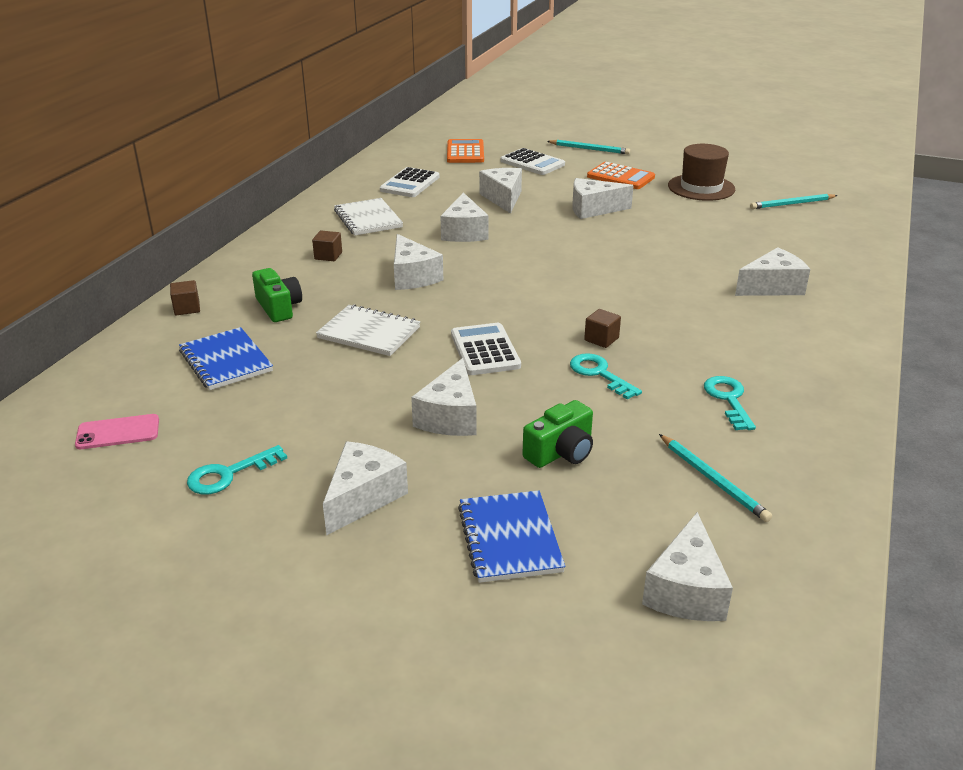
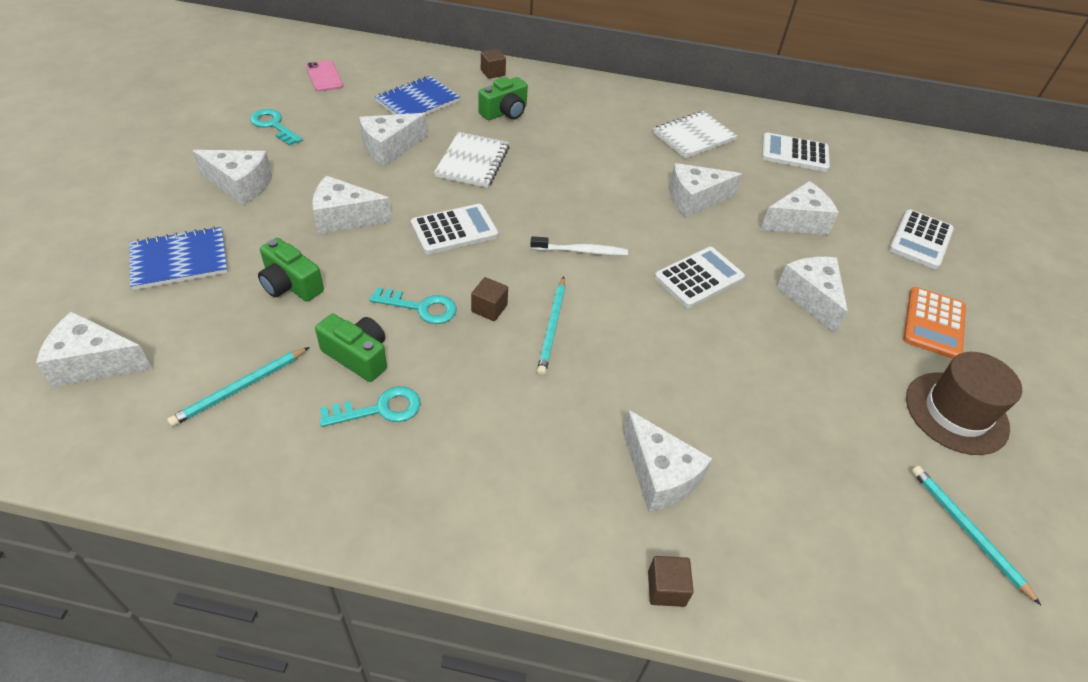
camera: 75 degrees right, 15 degrees up
(328, 256) = (606, 124): brown cube -> brown cube (666, 588)
(412, 276) = (583, 175): white cheese -> white cheese (389, 148)
(465, 152) = (911, 184): orange calculator -> none
(527, 289) = (581, 251): none -> white toothbrush
(567, 245) = (699, 278): none -> white calculator
(589, 149) = (1011, 291): turquoise pencil -> turquoise pencil (552, 327)
(599, 374) = (421, 307): turquoise key -> turquoise key turned 60 degrees clockwise
(665, 410) = (358, 356): none -> green camera

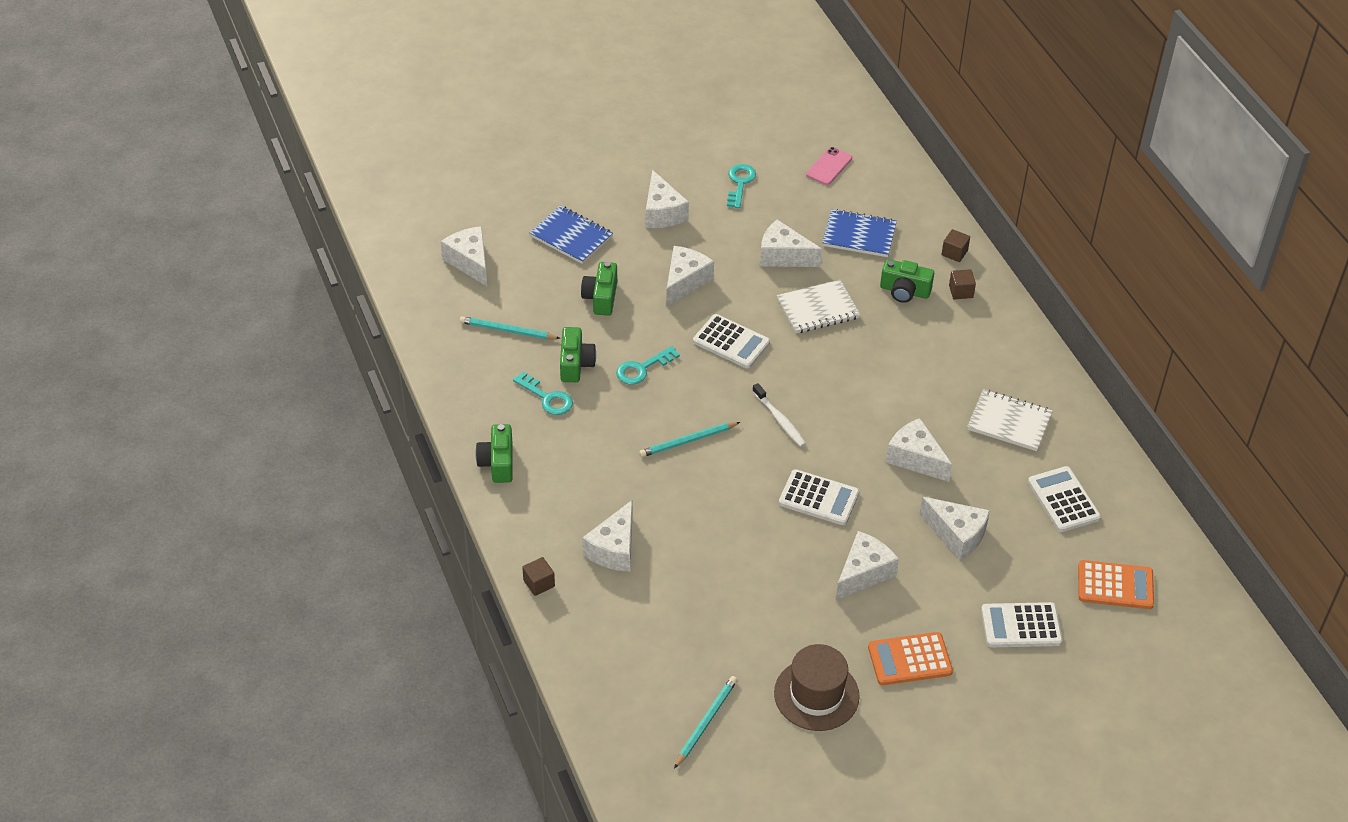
camera: 60 degrees right, 0 degrees up
(345, 218) = (685, 282): white cheese -> white cheese turned 60 degrees clockwise
(421, 307) = (642, 369): turquoise key -> turquoise key turned 75 degrees clockwise
(433, 519) = (497, 463): none -> green camera
(489, 308) = (674, 401): brown cube -> brown cube (961, 291)
(899, 174) = (1115, 585): none -> orange calculator

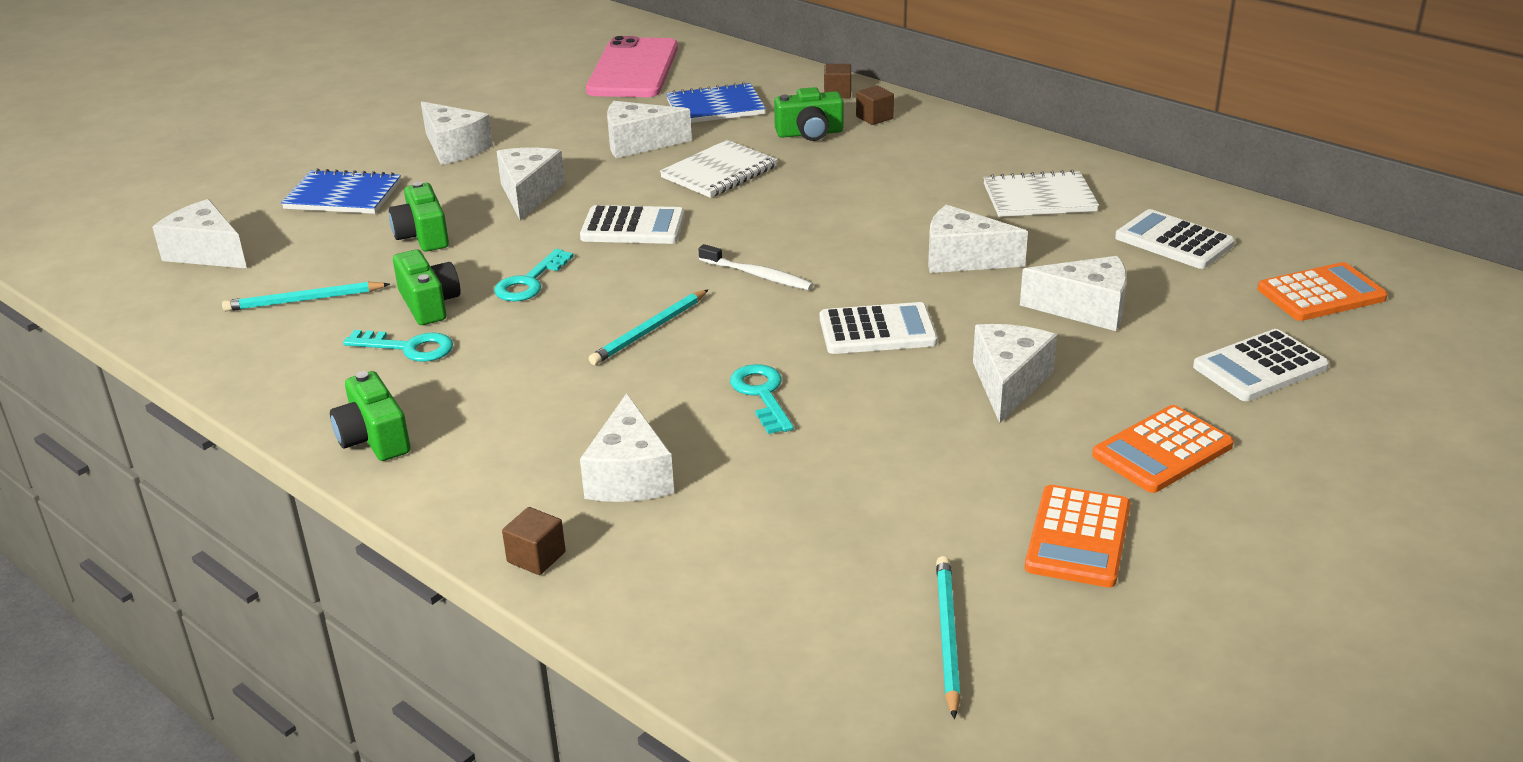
camera: 25 degrees left, 15 degrees down
(740, 183) = (536, 104): turquoise key -> turquoise key (762, 394)
(816, 694) = (1078, 537): brown hat -> orange calculator
(829, 166) = (633, 69): pink phone -> pink phone, size x2.09

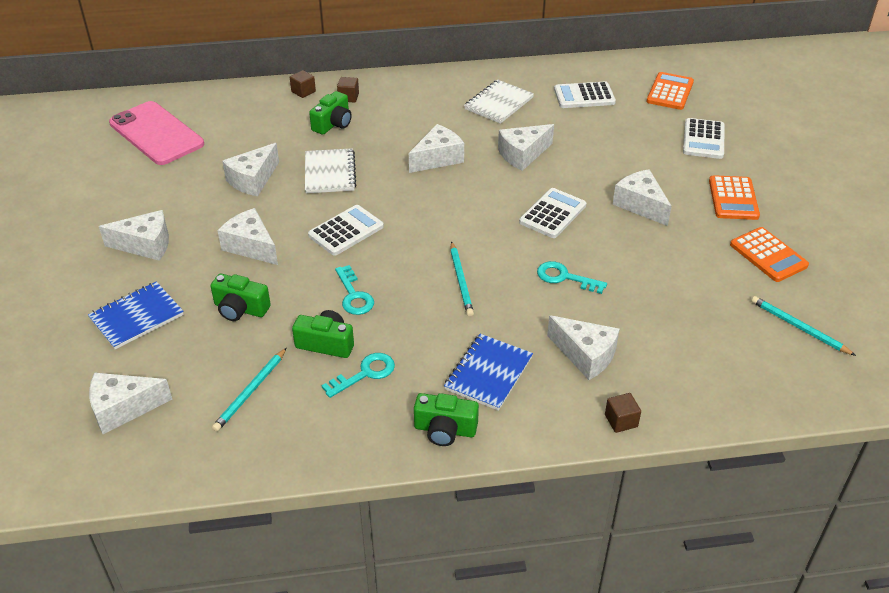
camera: 50 degrees left, 10 degrees up
(715, 107) = (253, 134): blue notebook -> blue notebook (488, 373)
(758, 275) = (454, 219): white toothbrush -> none
(1086, 309) = (608, 150): white cheese -> white cheese (438, 158)

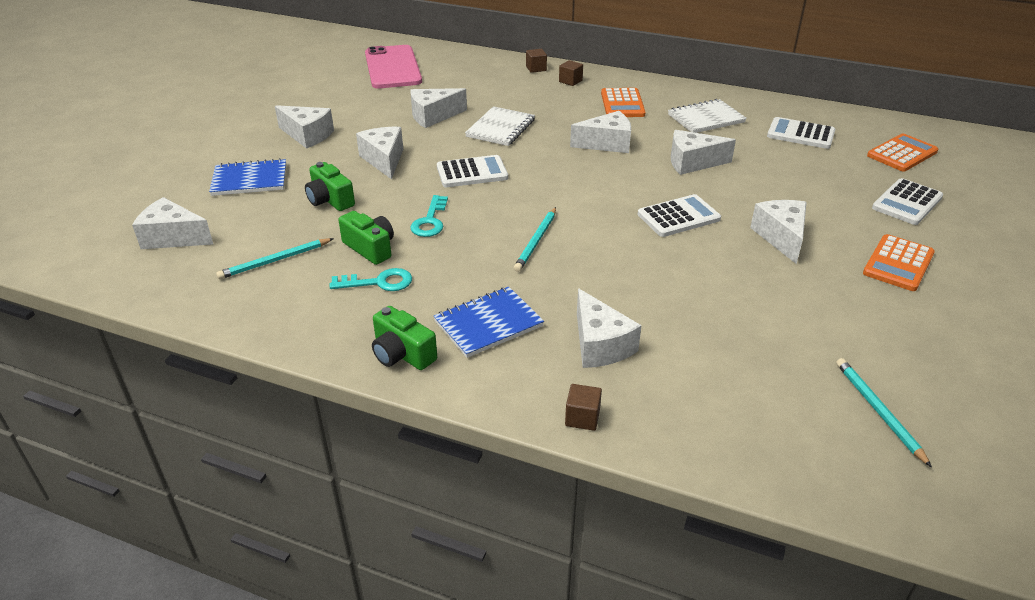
camera: 30 degrees right, 5 degrees down
(333, 124) = (538, 96): green camera -> none
(564, 277) = (641, 272): turquoise key -> none
(768, 255) = (898, 328): orange calculator -> orange calculator (622, 104)

